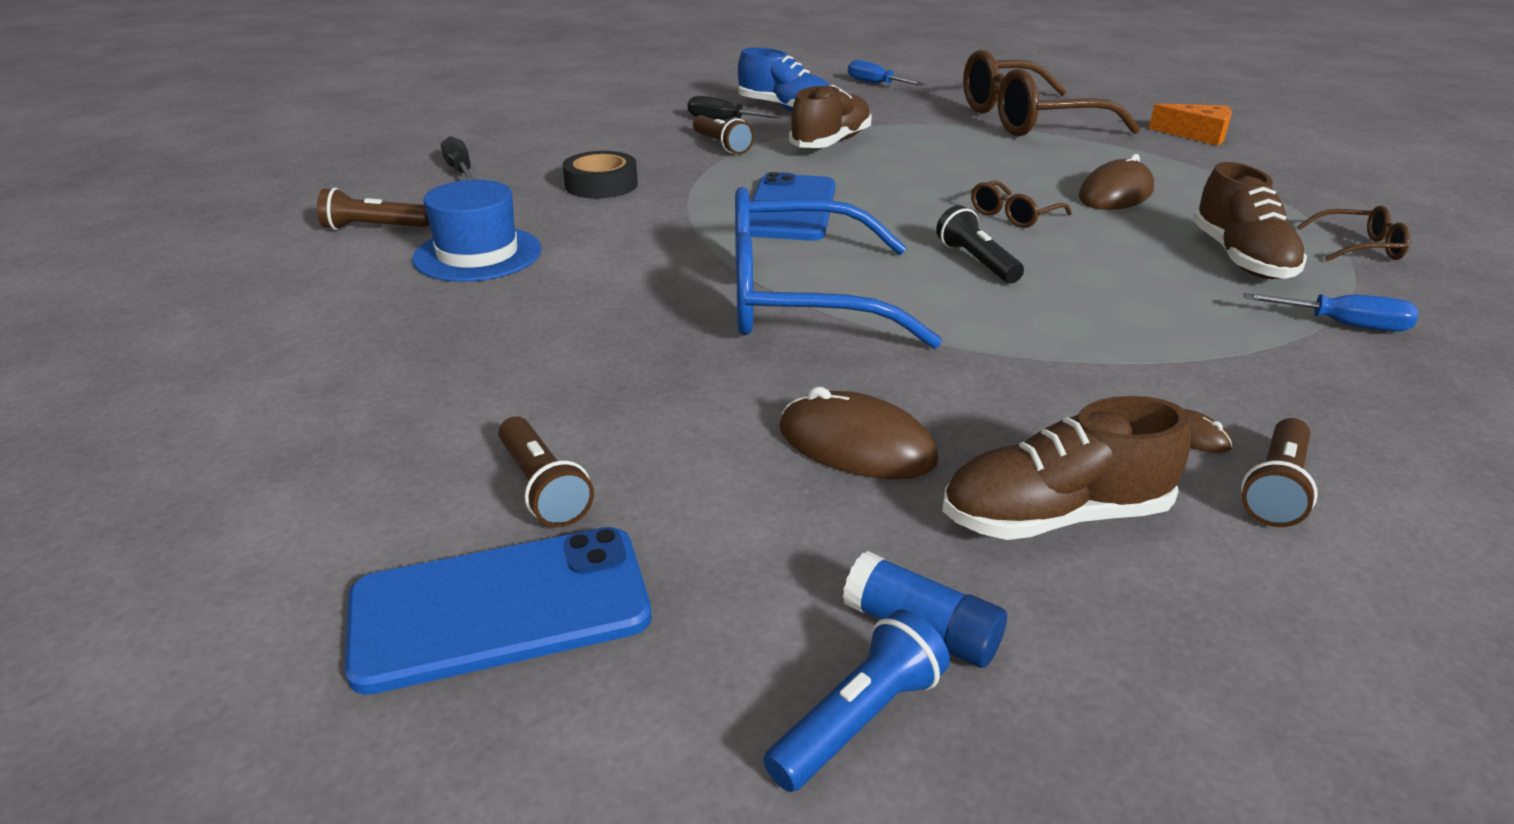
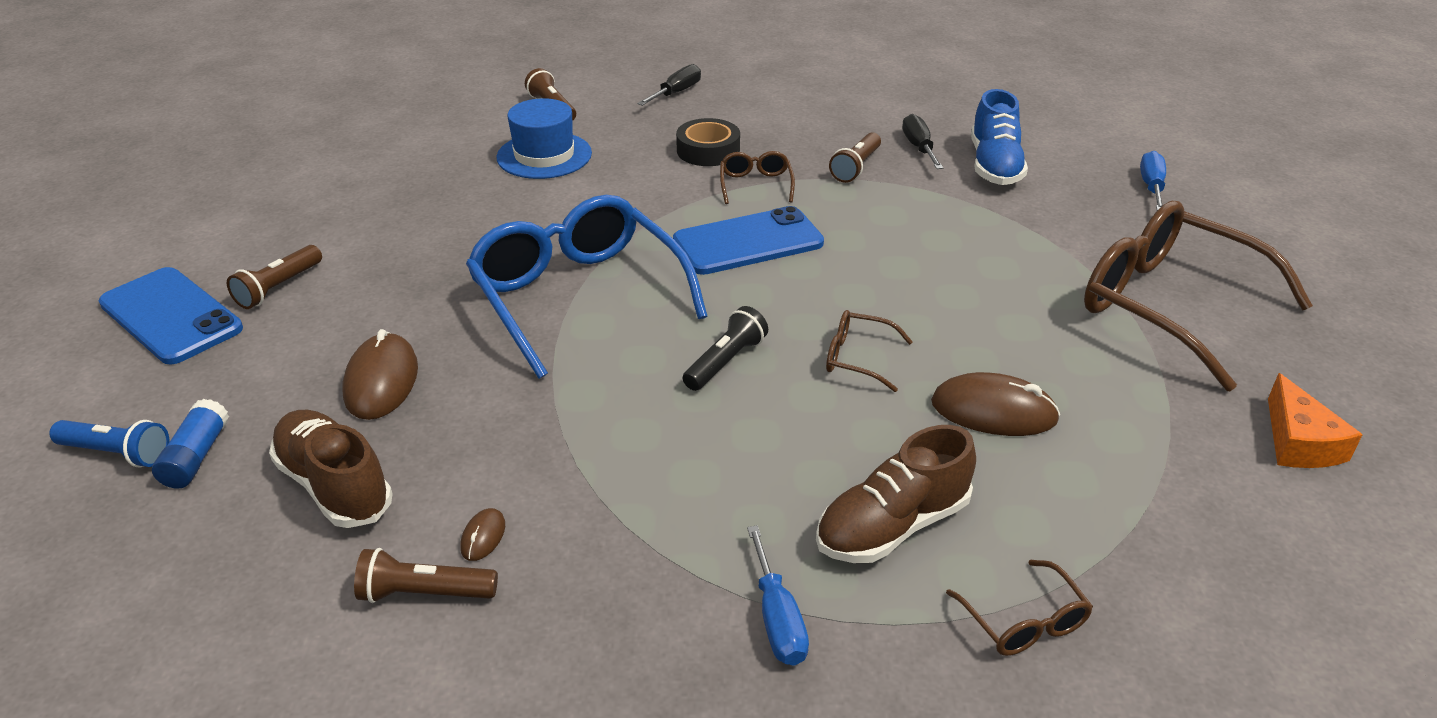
camera: 60 degrees right, 5 degrees up
(695, 183) = (755, 184): none -> brown glasses
(831, 143) = (932, 214): brown shoe -> none

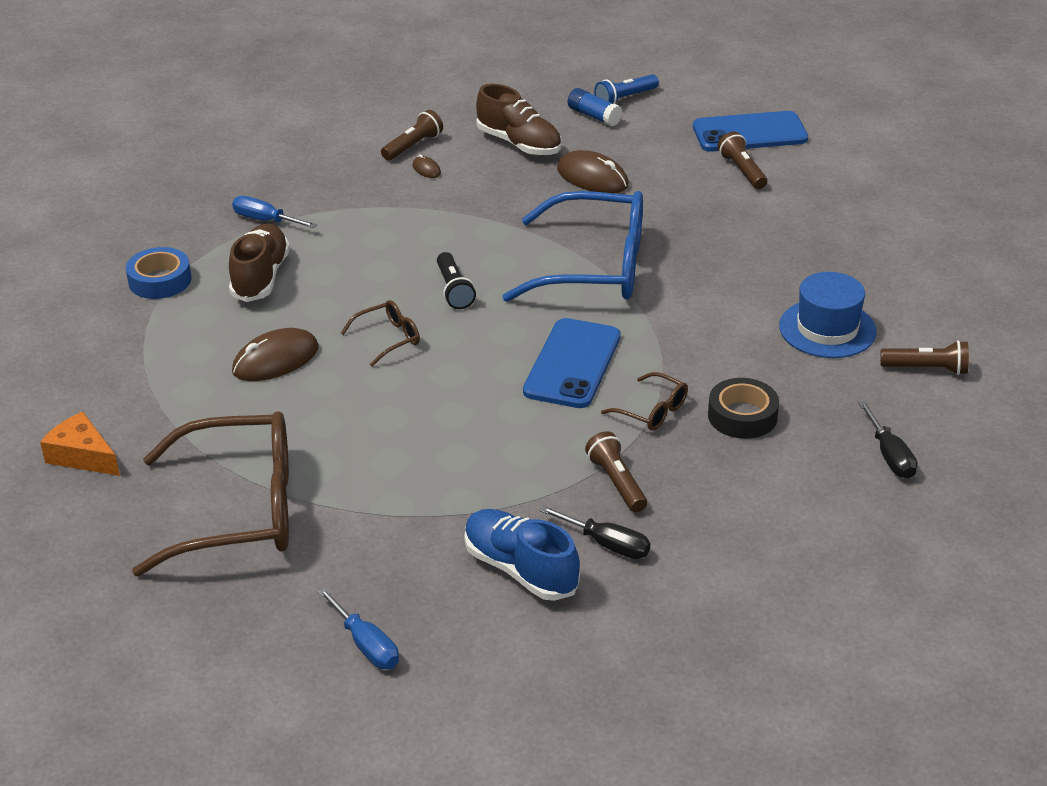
camera: 130 degrees right, 0 degrees up
(334, 485) = (519, 144): brown shoe -> brown shoe turned 45 degrees clockwise
(1024, 622) = (160, 280): brown glasses -> blue tape

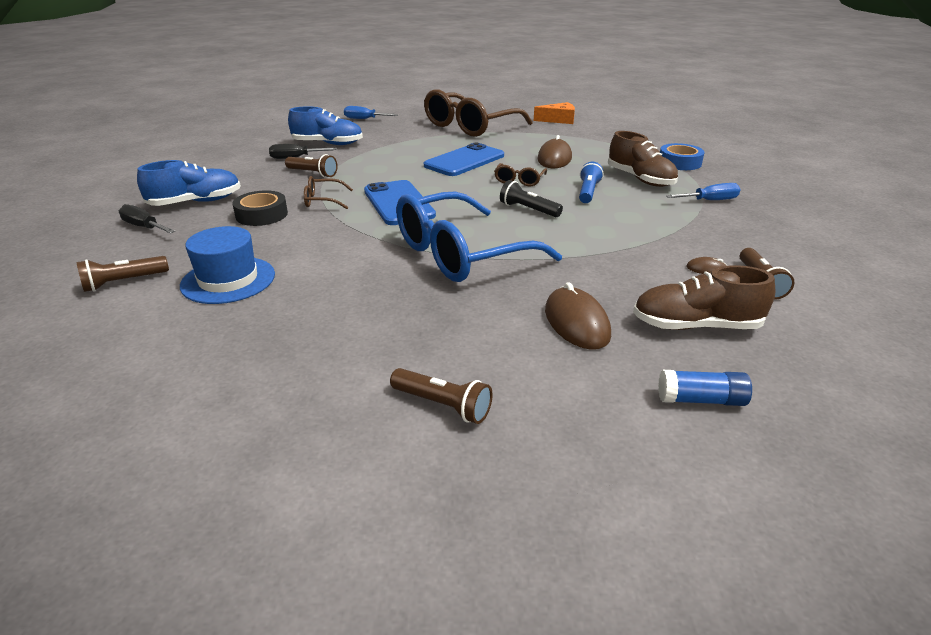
camera: 140 degrees right, 5 degrees down
(592, 177) = (576, 322): brown mouse -> brown mouse turned 75 degrees clockwise
(625, 99) = (721, 452): blue flashlight -> blue flashlight (588, 192)
(749, 133) = (498, 479): blue phone -> blue phone (464, 161)
(810, 483) = (196, 202): none -> blue shoe

